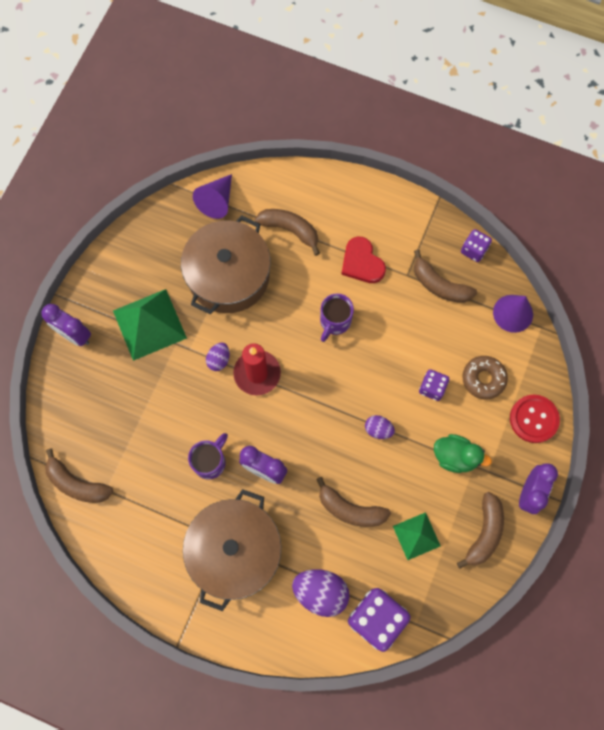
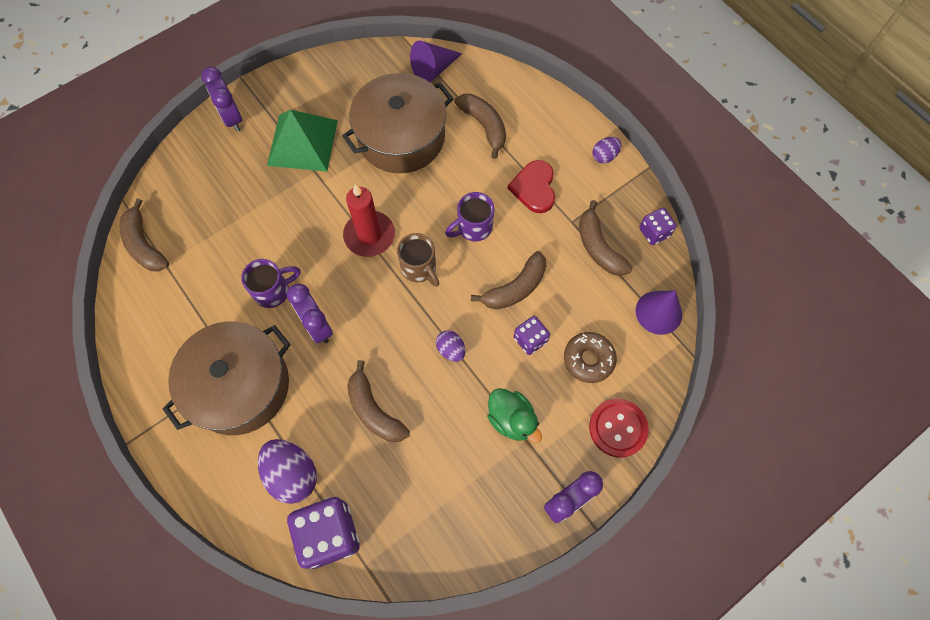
camera: 30 degrees right, 5 degrees down
(219, 360) = (343, 205): purple egg -> purple egg (604, 156)
(314, 378) = (419, 268): none -> brown mug
(416, 536) = (422, 475): green pyramid -> none
(484, 532) = (494, 513): brown banana -> brown banana (515, 288)

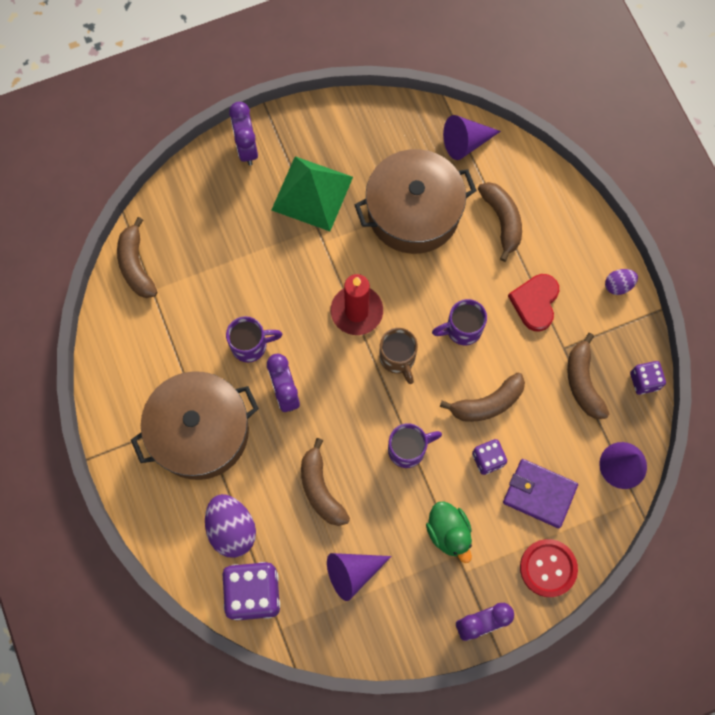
camera: 15 degrees right, 5 degrees up
(426, 485) = (353, 573): none -> purple cone
(451, 350) = (408, 449): purple egg -> purple mug
(588, 359) = (539, 494): brown donut -> purple wallet

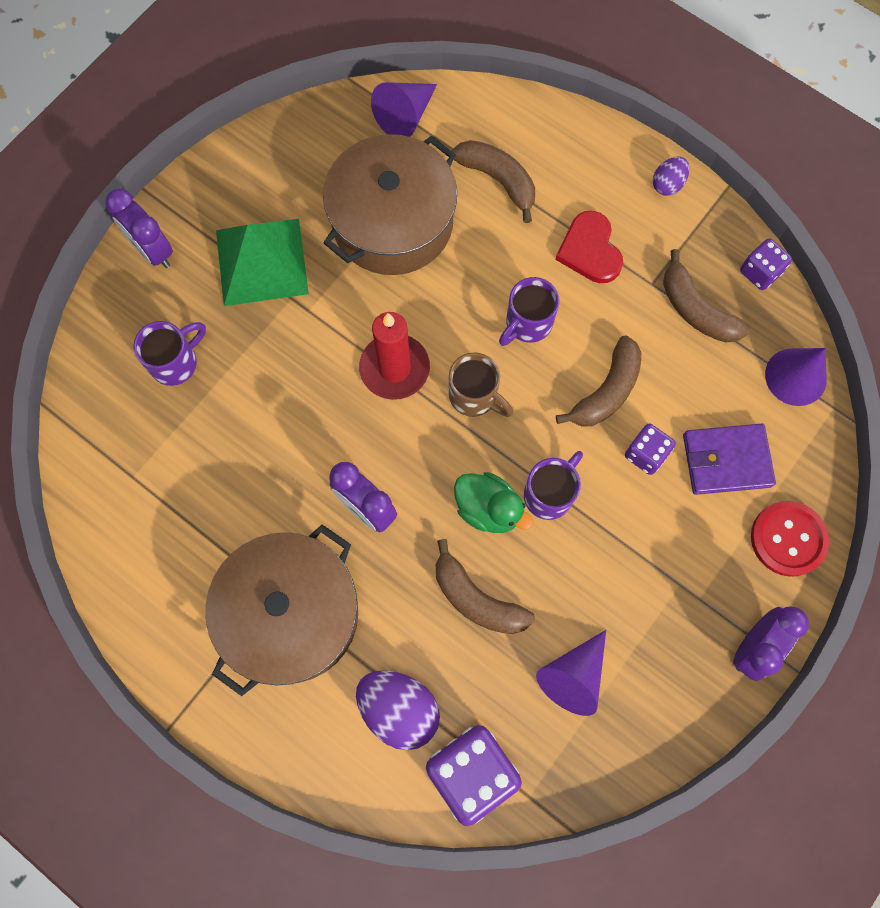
camera: 30 degrees left, 0 degrees up
(136, 265) = (94, 457): brown banana -> none
(250, 345) = (292, 476): purple mug -> purple mug (176, 362)
(449, 533) = (654, 563): green duck -> green duck (488, 509)

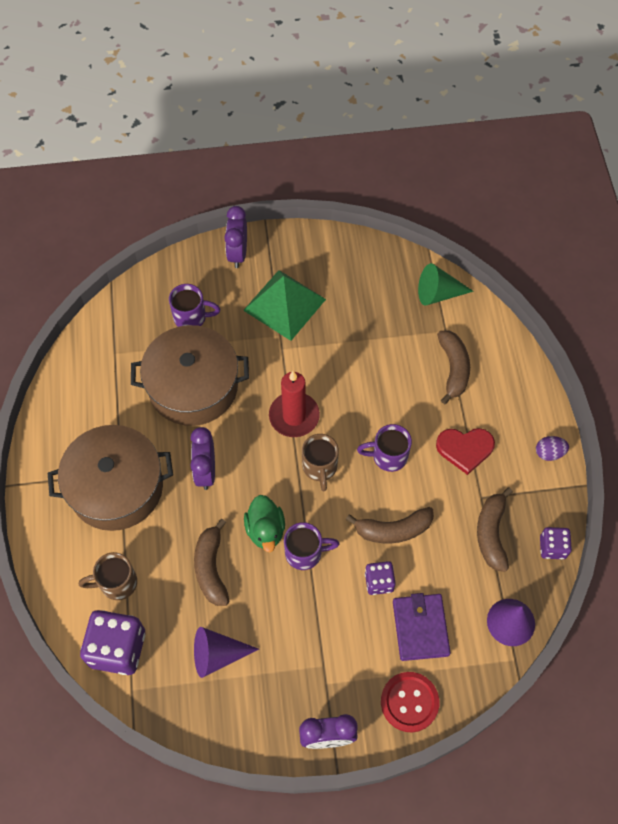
camera: 45 degrees right, 10 degrees down
(392, 222) = (372, 342): brown pot -> brown pot (193, 386)
(399, 709) = (117, 583): purple egg -> brown mug
(405, 116) = (438, 294): purple cone -> green cone
(590, 250) = (465, 449): red heart -> red heart turned 120 degrees counterclockwise
(726, 460) = (420, 628): purple wallet -> purple wallet turned 45 degrees clockwise

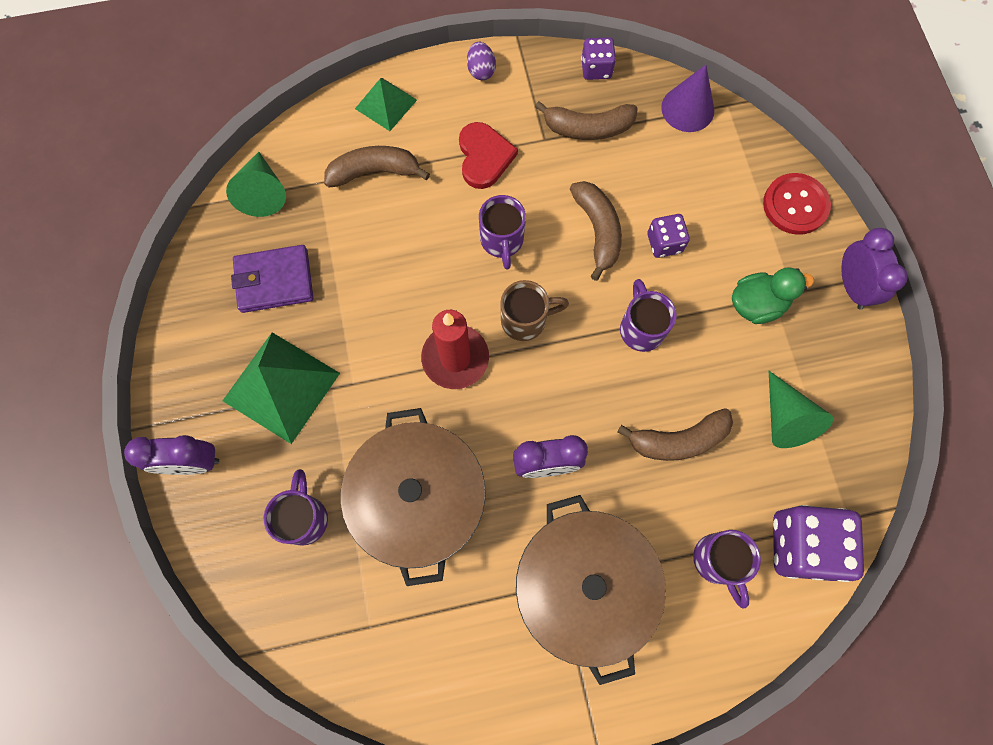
camera: 95 degrees left, 10 degrees up
(117, 583) = (718, 561): brown mug -> purple mug
(217, 655) = (785, 418): purple cone -> green cone
(265, 530) = (618, 378): green duck -> green duck (756, 304)
(420, 628) = (710, 197): purple wallet -> purple wallet (274, 281)
(516, 379) = (386, 104): none -> green pyramid

